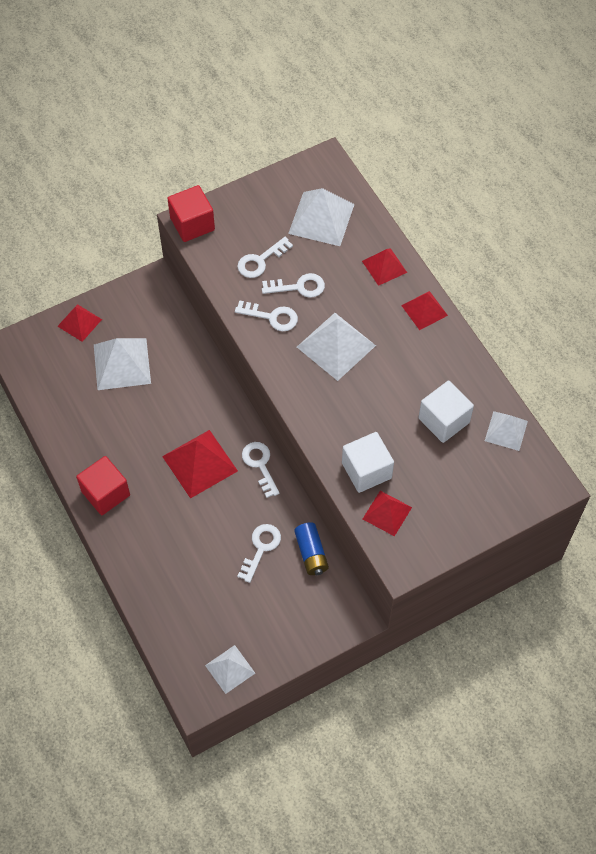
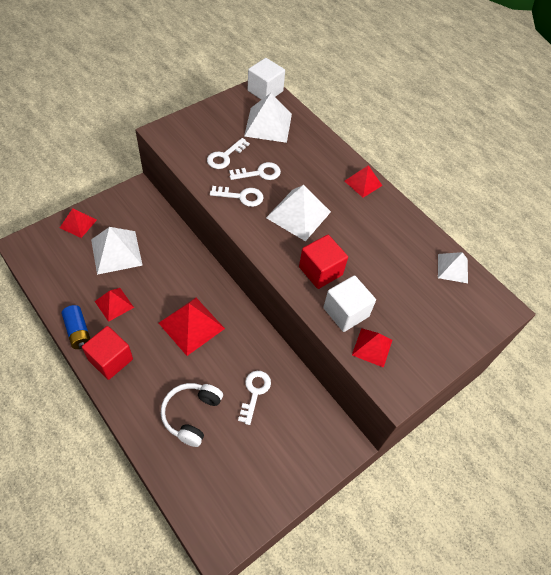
camera: 15 degrees left, 5 degrees down
(187, 564) = (191, 415): none -> white headphones
(192, 224) = (165, 134): red cube -> red cube (320, 271)
(230, 669) = (243, 511): white pyramid -> none
(260, 465) = (243, 322): white key -> none
(311, 553) = (299, 391): blue battery -> blue battery (78, 331)
(384, 266) = (324, 154): red pyramid -> red pyramid (114, 304)
(444, 420) = (400, 265): white cube -> white cube (265, 91)

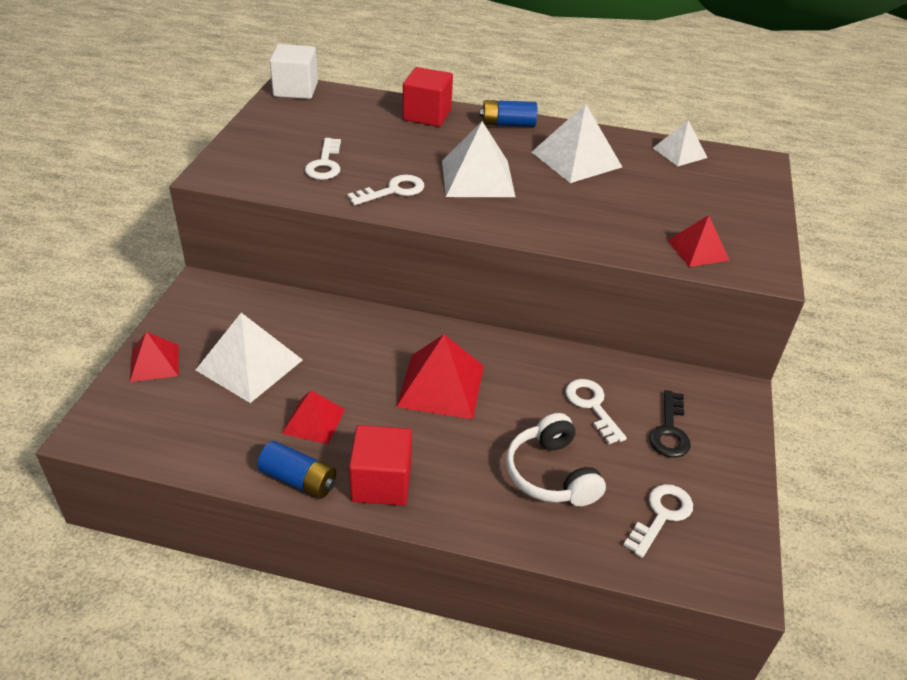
camera: 35 degrees left, 15 degrees down
(259, 173) = (386, 162): white key -> white key (661, 515)
(268, 125) = (339, 117): white pyramid -> white pyramid (576, 159)
(280, 437) = (669, 431): none -> black key
(320, 271) = (565, 214): red cube -> red cube (427, 115)
(346, 312) = (635, 235): white cube -> none
(363, 183) = (507, 124): red pyramid -> blue battery

